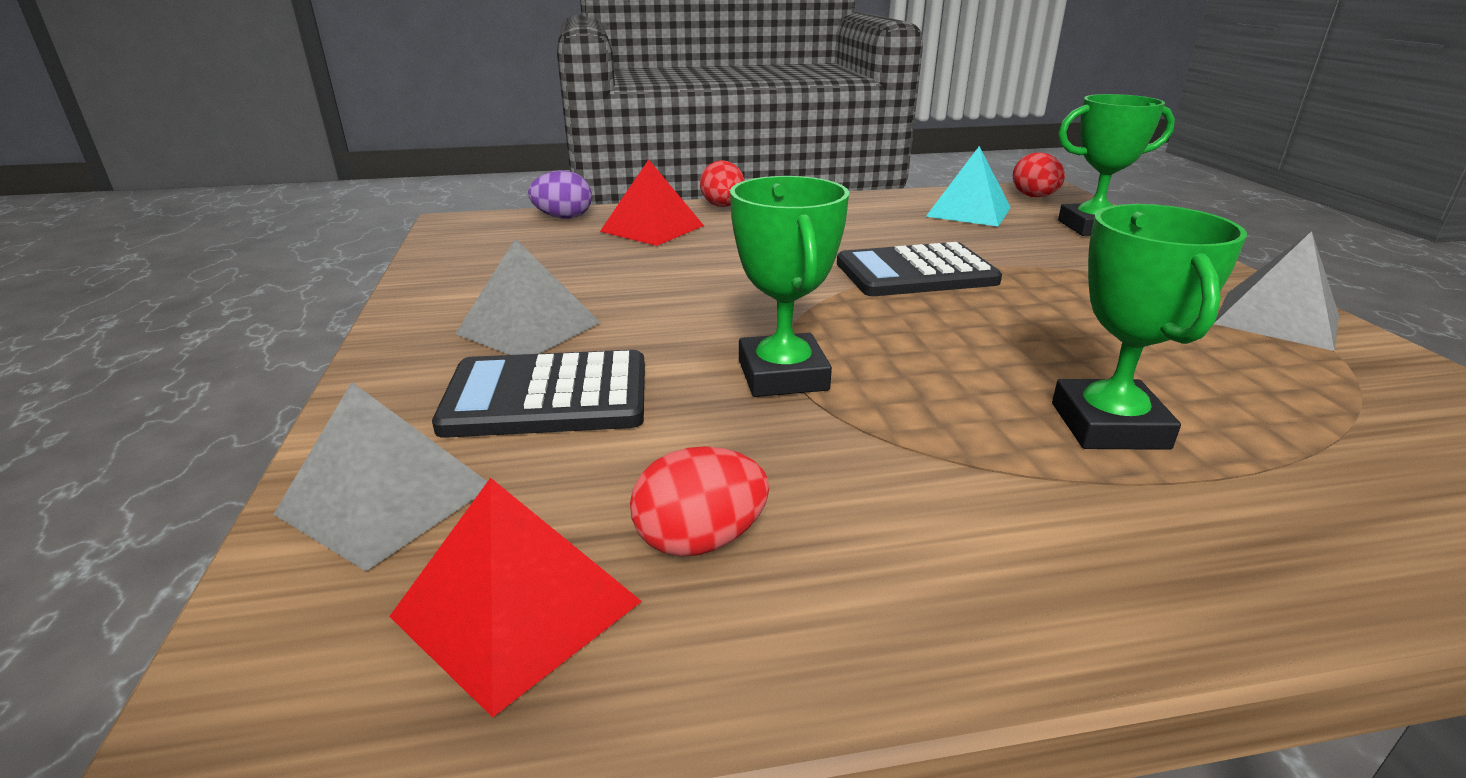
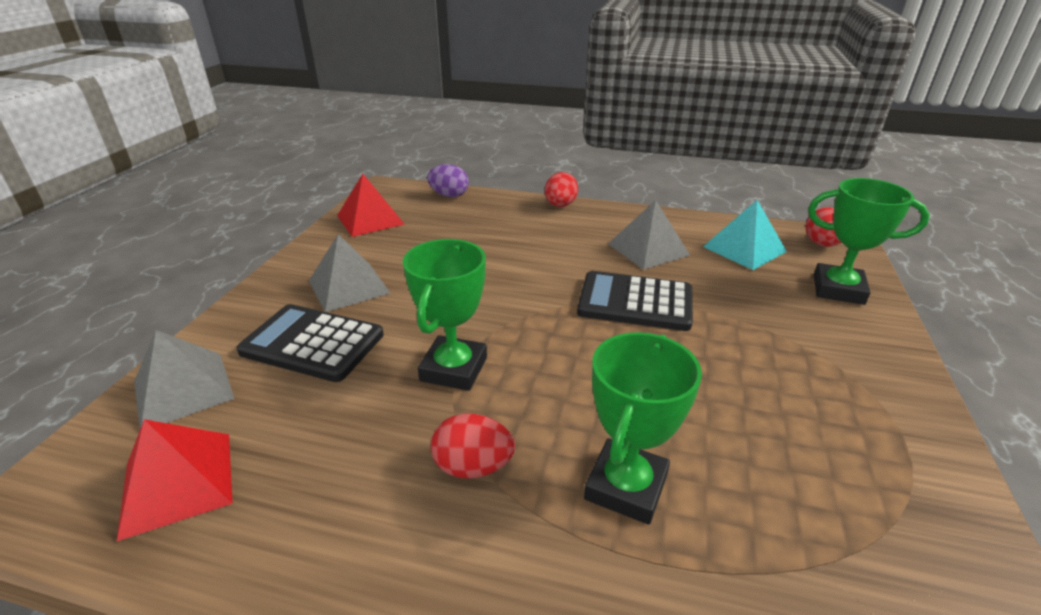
camera: 25 degrees right, 5 degrees up
(652, 228) = (494, 217): red pyramid -> red pyramid (370, 219)
(700, 540) = (294, 476): red egg -> red egg (473, 466)
(1277, 319) = (897, 434): grey pyramid -> grey pyramid (648, 249)

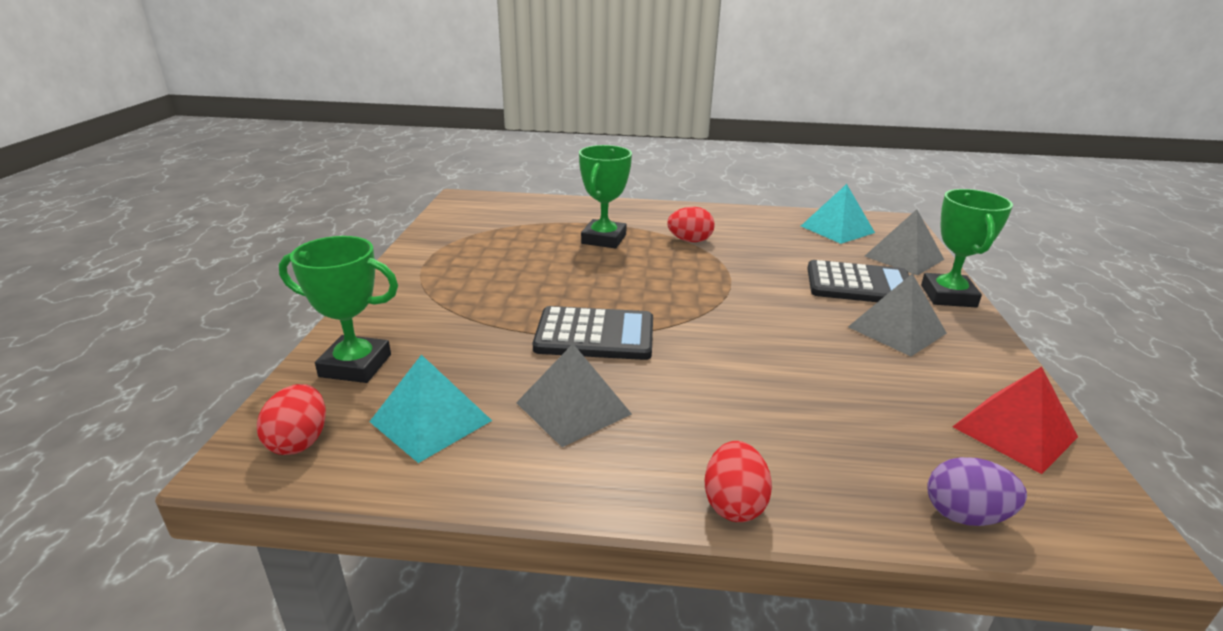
camera: 170 degrees right, 5 degrees down
(177, 483) = (837, 229): red pyramid -> turquoise pyramid
(454, 369) = (734, 277): green trophy -> green trophy (948, 296)

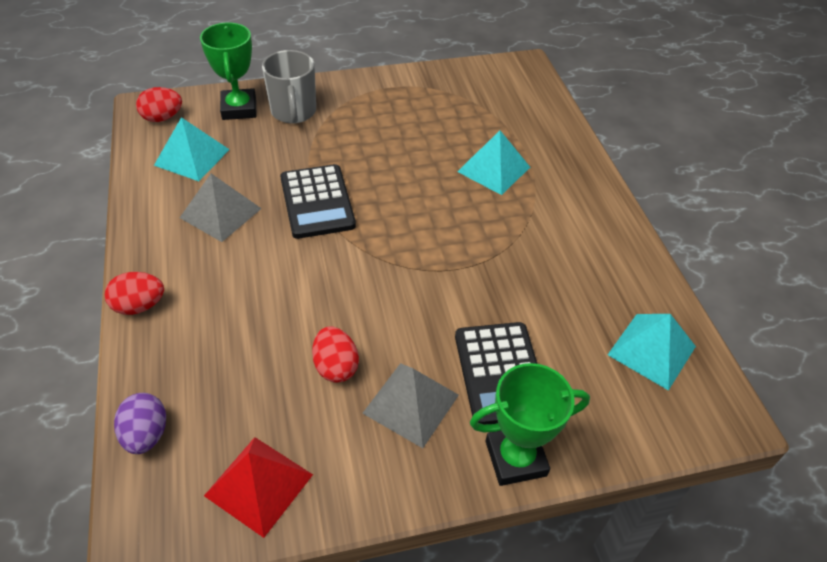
camera: 70 degrees right, 20 degrees up
(408, 326) = (293, 112): none -> grey mug
(604, 239) = (494, 169): green trophy -> turquoise pyramid
(690, 241) = (529, 227): red egg -> red egg (336, 366)
(904, 257) = (604, 419): grey pyramid -> none

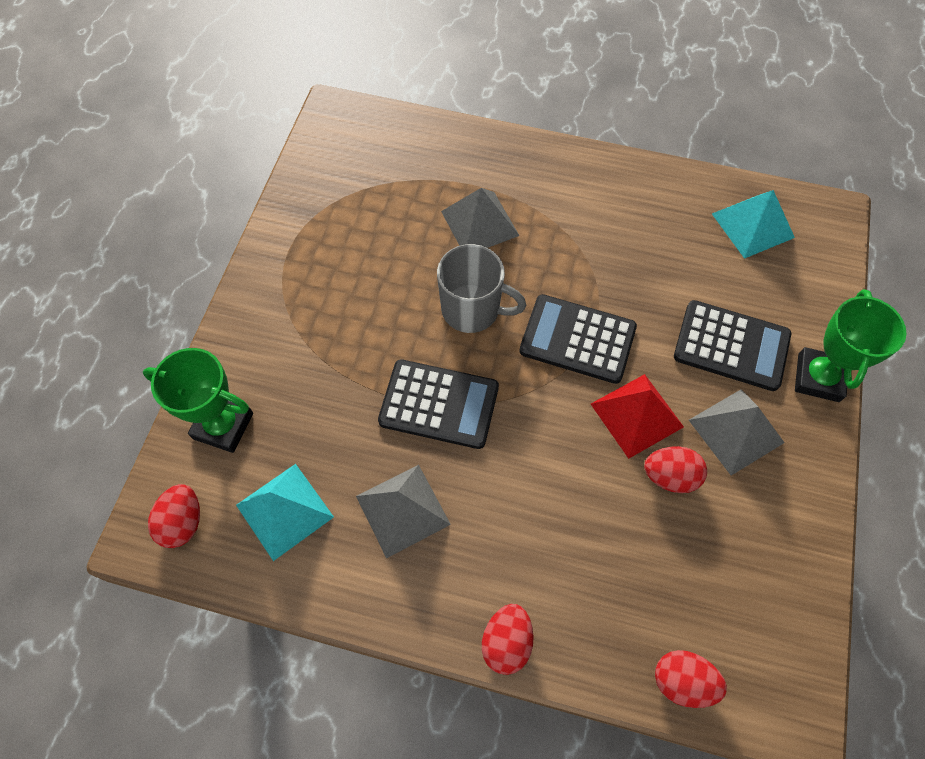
camera: 60 degrees left, 15 degrees up
(146, 434) = (682, 681): purple egg -> red egg
(258, 485) = (775, 593): red pyramid -> red pyramid (636, 415)
(293, 112) = (269, 368): grey mug -> grey mug (472, 310)
(429, 262) = (577, 339): none -> black calculator
(494, 169) = (480, 223): turquoise pyramid -> grey pyramid

